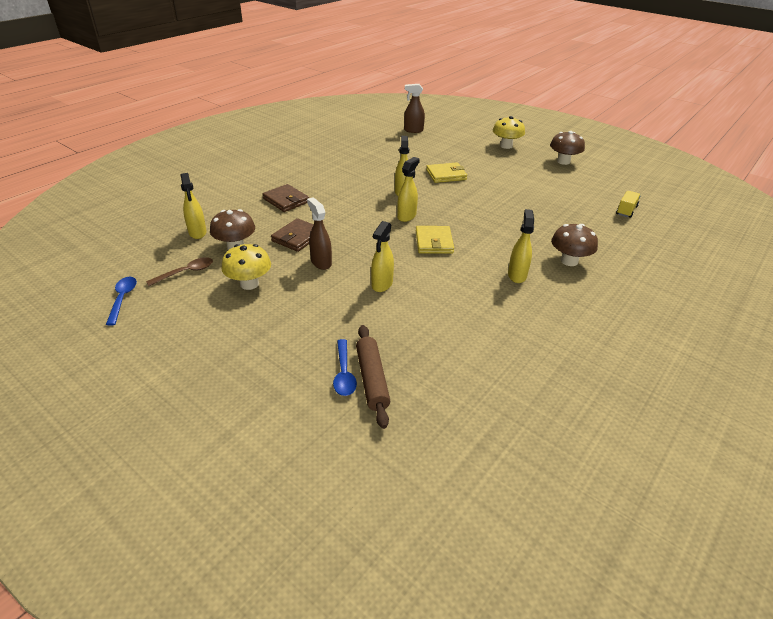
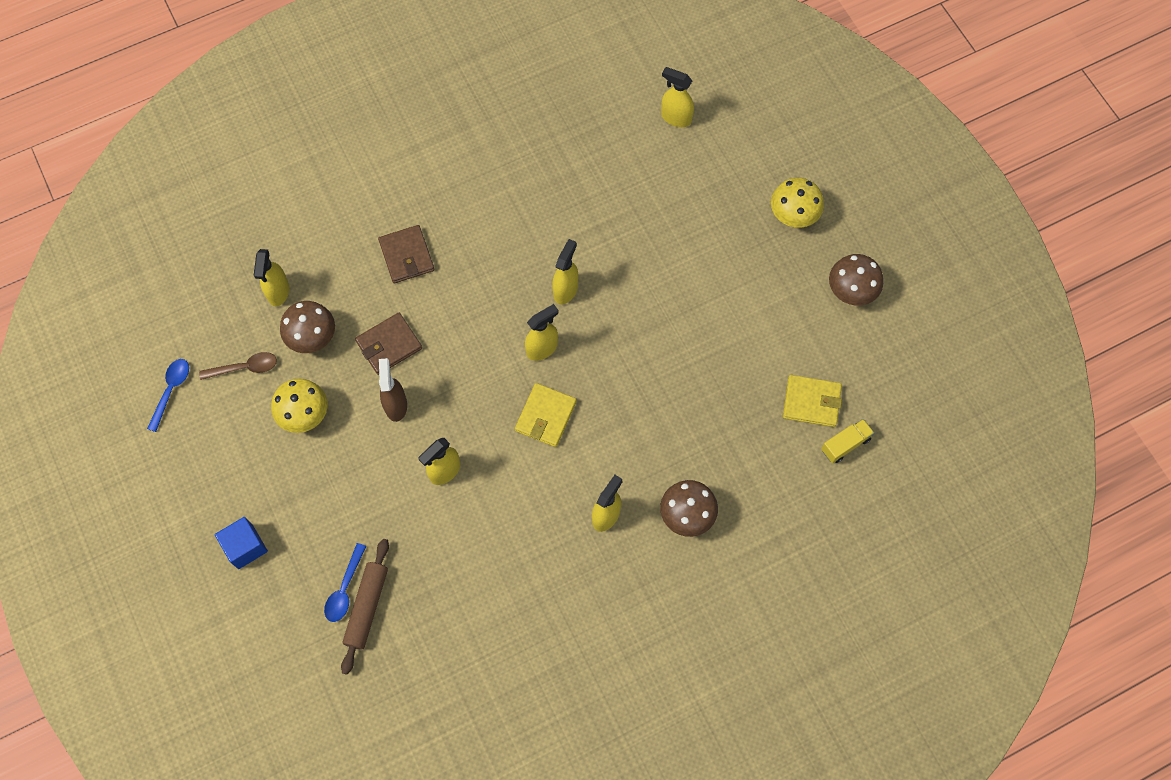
camera: 25 degrees right, 30 degrees up
(233, 373) = (245, 547): none -> blue cube
(413, 130) = (675, 118): brown spray bottle -> yellow spray bottle
(446, 175) = (651, 267): yellow wallet -> yellow wallet (811, 402)

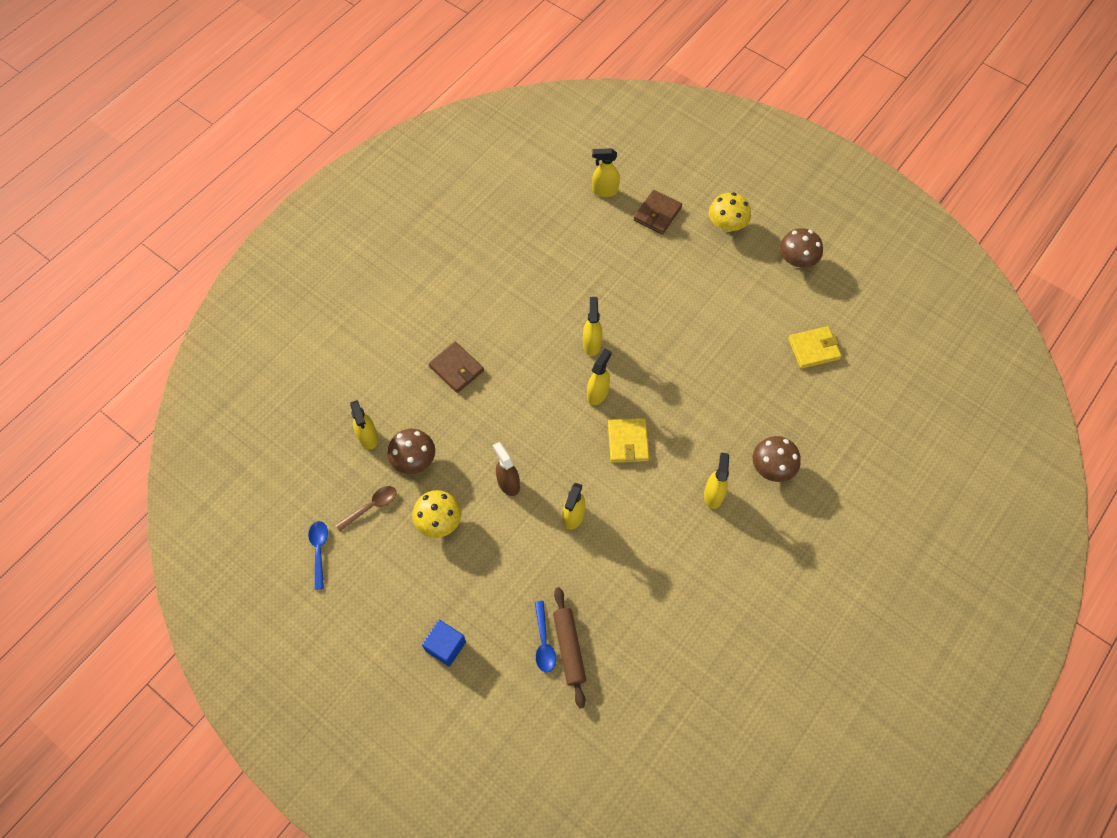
camera: 25 degrees left, 5 degrees down
(389, 345) = (478, 440): brown wallet -> brown wallet (657, 214)
(845, 444) = (854, 368): yellow truck -> none

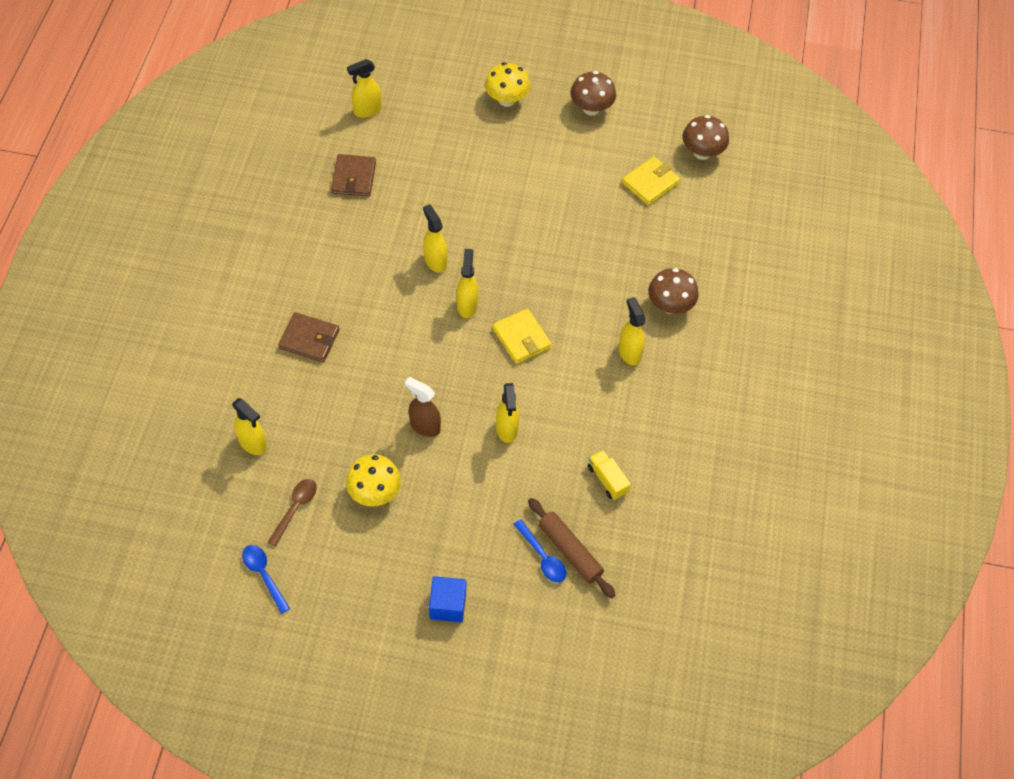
camera: 30 degrees left, 5 degrees down
(414, 460) = (315, 445): brown mushroom -> brown mushroom (702, 152)
(634, 600) = (607, 480): none -> yellow truck
(657, 214) = (432, 113): brown wallet -> brown wallet (354, 178)

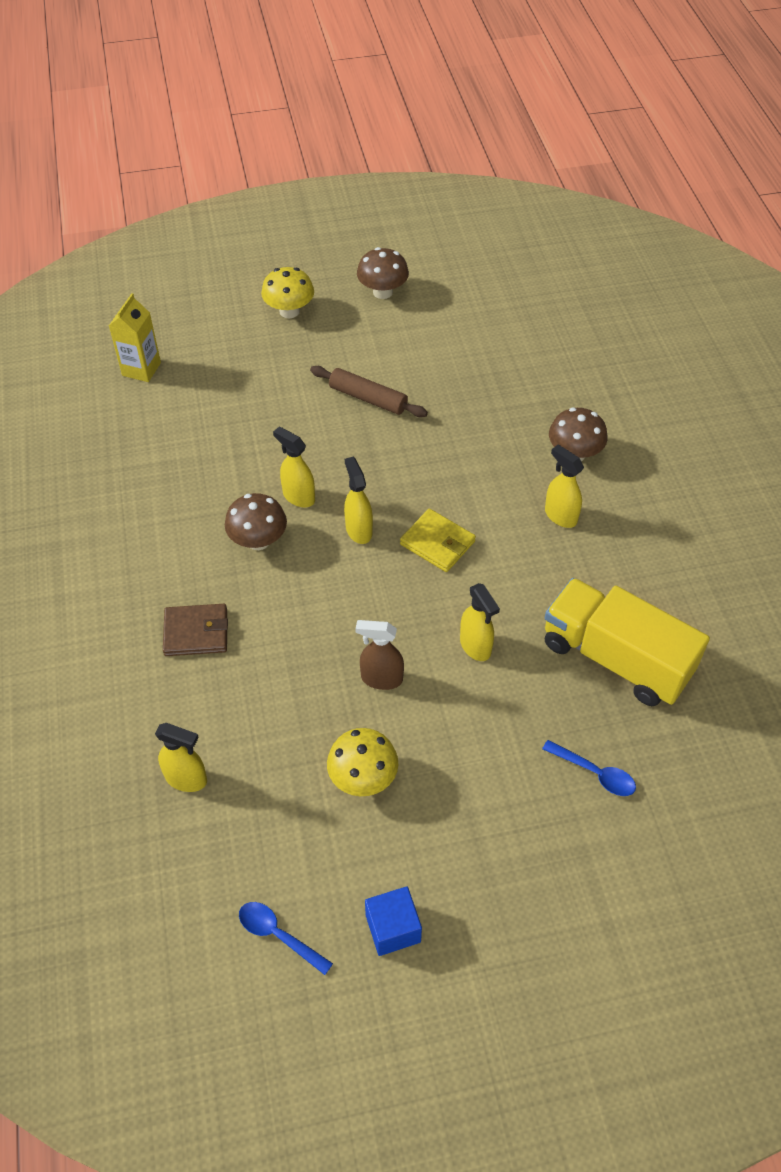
camera: 20 degrees left, 5 degrees down
(295, 509) = (277, 836): brown spoon -> none
(354, 178) = (161, 441): brown wallet -> none
(367, 110) = (141, 369): yellow spray bottle -> yellow carton
(447, 605) = (519, 876): blue cube -> blue cube (393, 928)
(569, 551) = (621, 754): brown rolling pin -> brown rolling pin (368, 398)
(607, 480) = (615, 658): yellow truck -> yellow truck, size x2.45
(650, 183) = (484, 342): yellow wallet -> none
(702, 152) = (518, 297): brown mushroom -> brown mushroom (258, 540)

